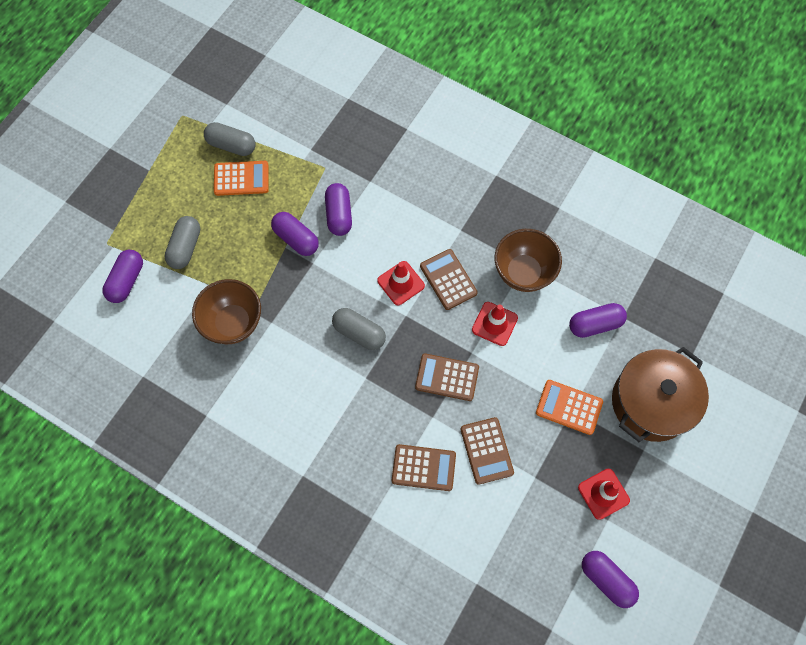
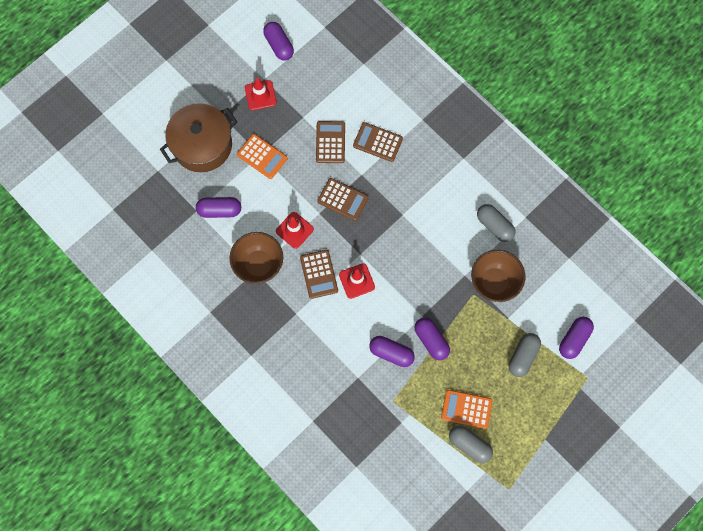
camera: 165 degrees left, 5 degrees up
(339, 215) = (391, 353): purple capsule -> purple capsule turned 75 degrees counterclockwise
(359, 333) = (399, 249): grey capsule -> grey capsule (494, 226)

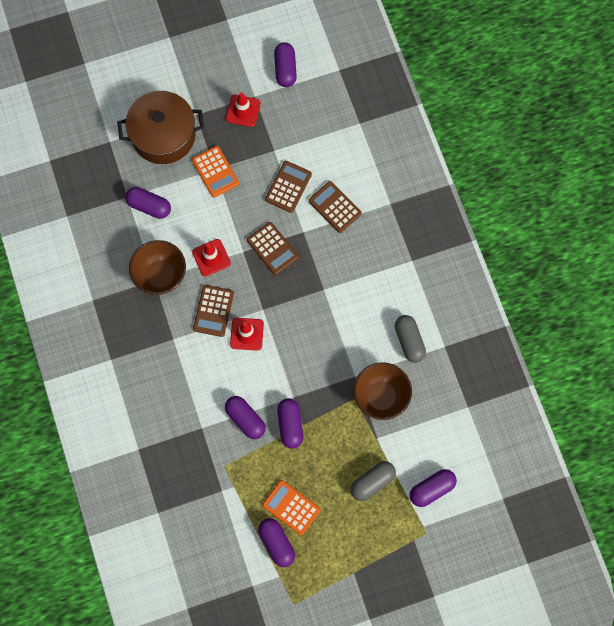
camera: 25 degrees right, 0 degrees up
(469, 445) = (276, 543): grey capsule -> purple capsule

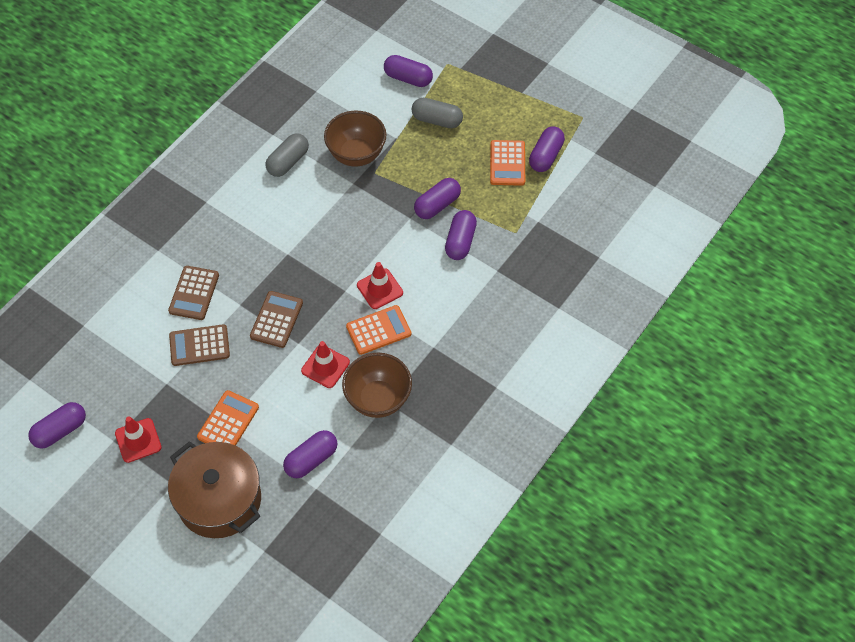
camera: 125 degrees left, 15 degrees down
(149, 206) = (311, 459): purple capsule -> purple capsule turned 60 degrees clockwise
(213, 311) = (378, 330): brown calculator -> orange calculator

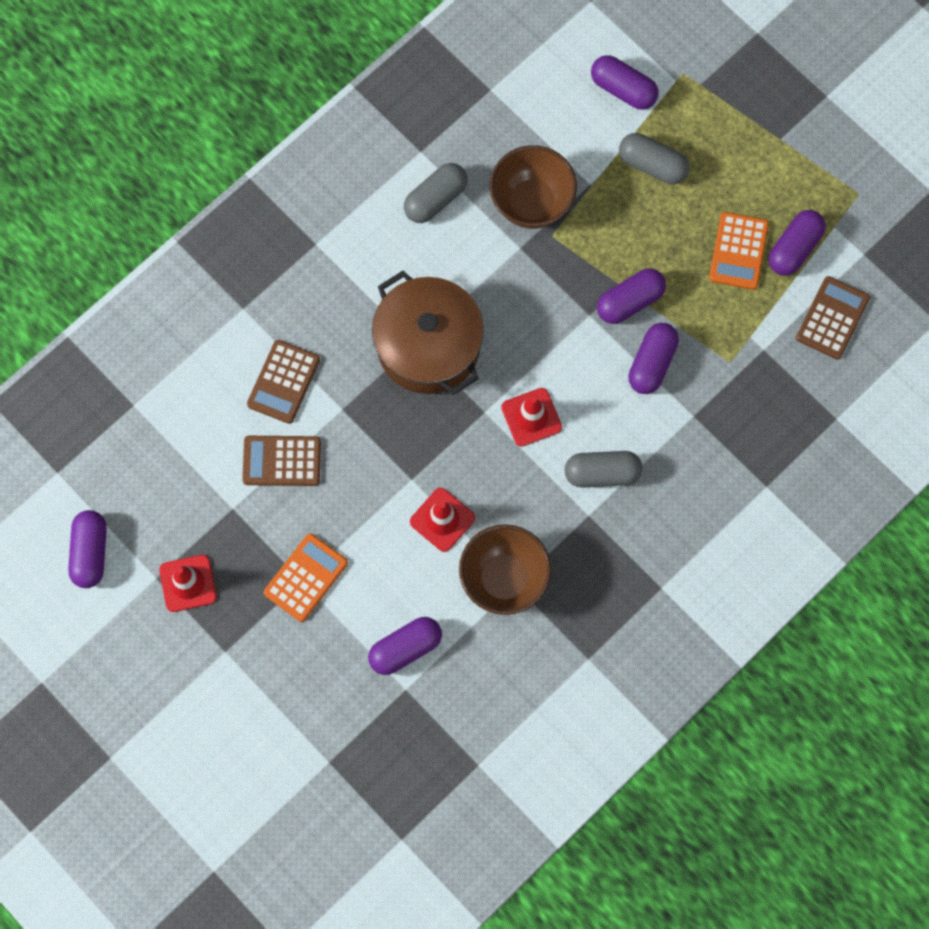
camera: 10 degrees right, 15 degrees up
(60, 431) = (90, 552): purple capsule -> purple capsule turned 60 degrees counterclockwise
(219, 500) = (281, 683): brown pot -> brown pot (428, 346)
(276, 320) = (387, 440): brown calculator -> brown calculator (832, 318)
(378, 330) = (520, 478): orange calculator -> none
(438, 317) = (602, 473): none -> grey capsule

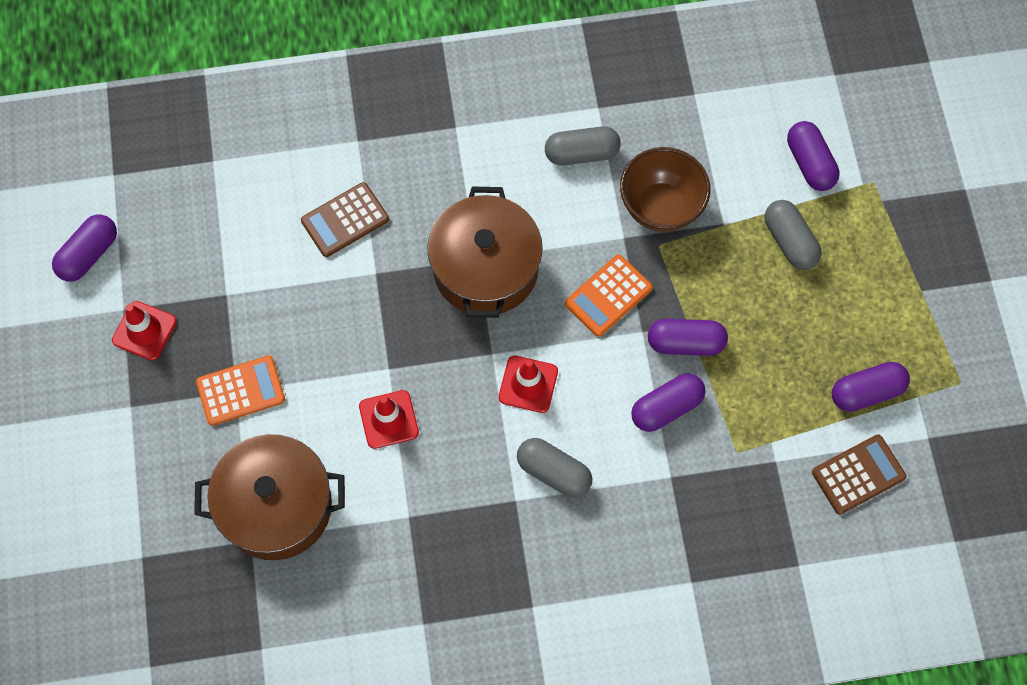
camera: 35 degrees right, 5 degrees down
(282, 461) = (294, 283): brown calculator -> none
(405, 648) = (276, 506): purple capsule -> brown pot
(504, 579) = (403, 504): brown bowl -> none
(738, 251) = (814, 362): orange calculator -> orange calculator (608, 296)

